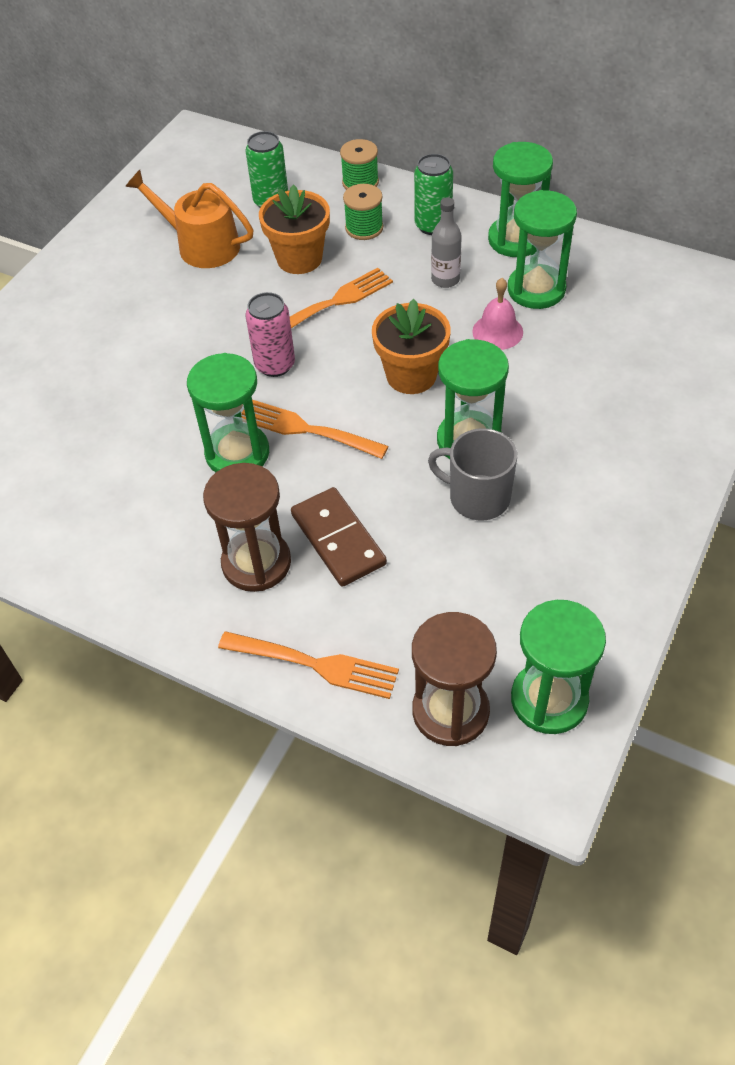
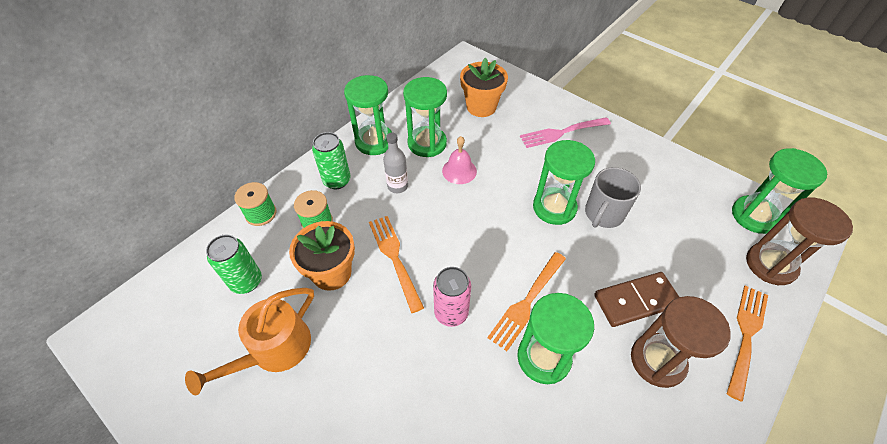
camera: 80 degrees left, 0 degrees up
(411, 375) = (487, 226): orange flower pot -> orange flower pot (481, 107)
(634, 435) = (562, 132): none -> pink fork

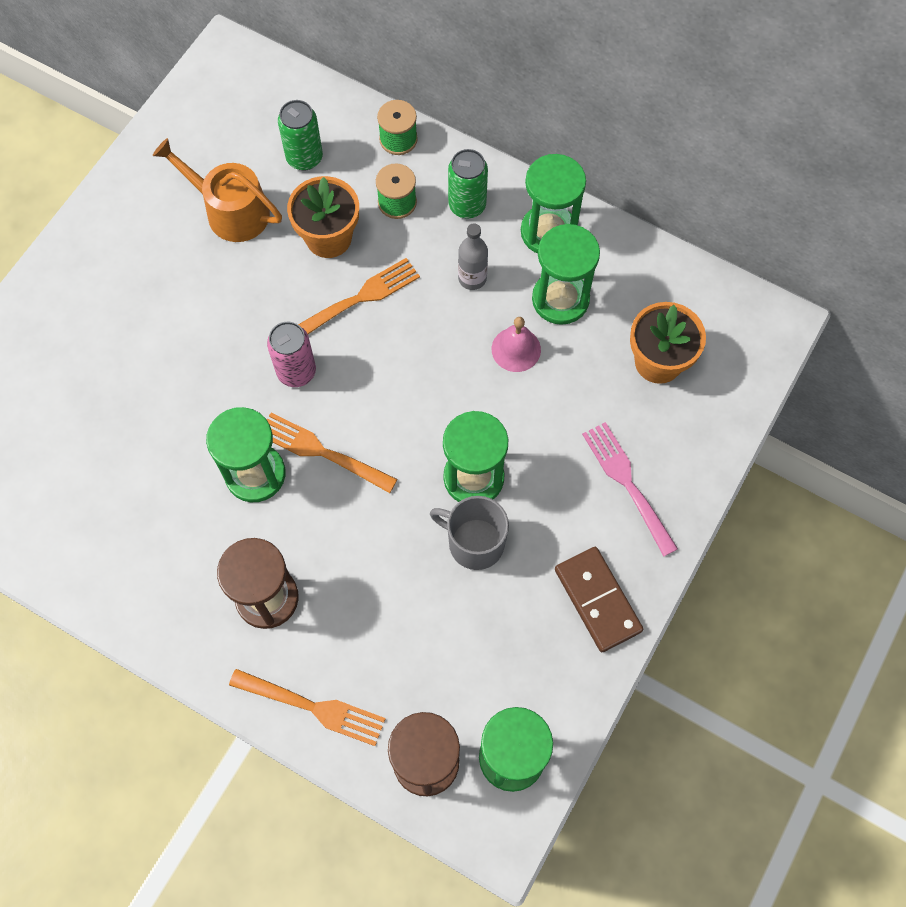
camera: 80 degrees right, 15 degrees up
(636, 301) = (342, 578): brown domino -> brown domino (597, 600)

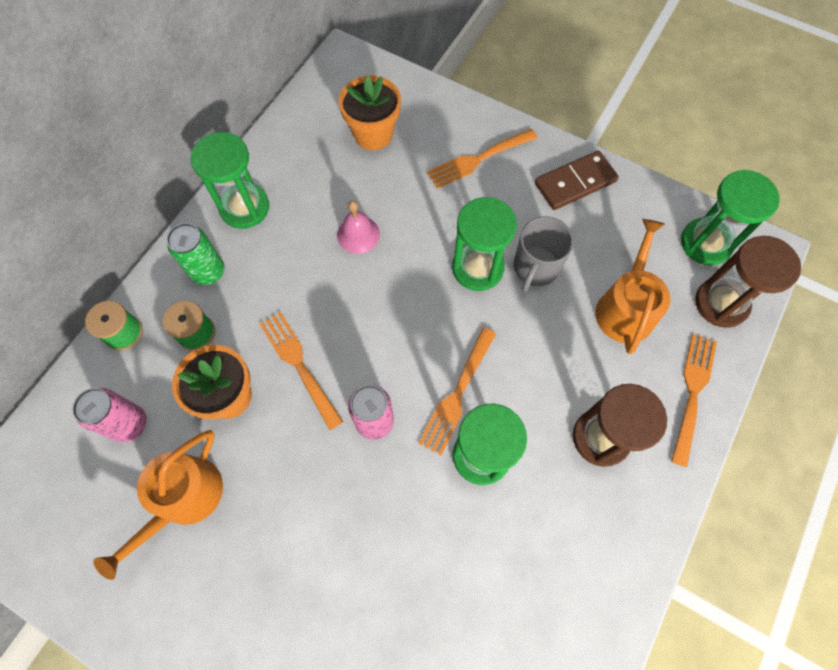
camera: 90 degrees left, 0 degrees up
(304, 158) = (129, 424): green can -> pink can
(422, 644) = (626, 307): none -> orange watering can
(472, 278) = (285, 268): grey bottle -> none
(560, 299) = (312, 200): green hourglass -> none
(628, 484) = (479, 159): pink fork -> orange fork

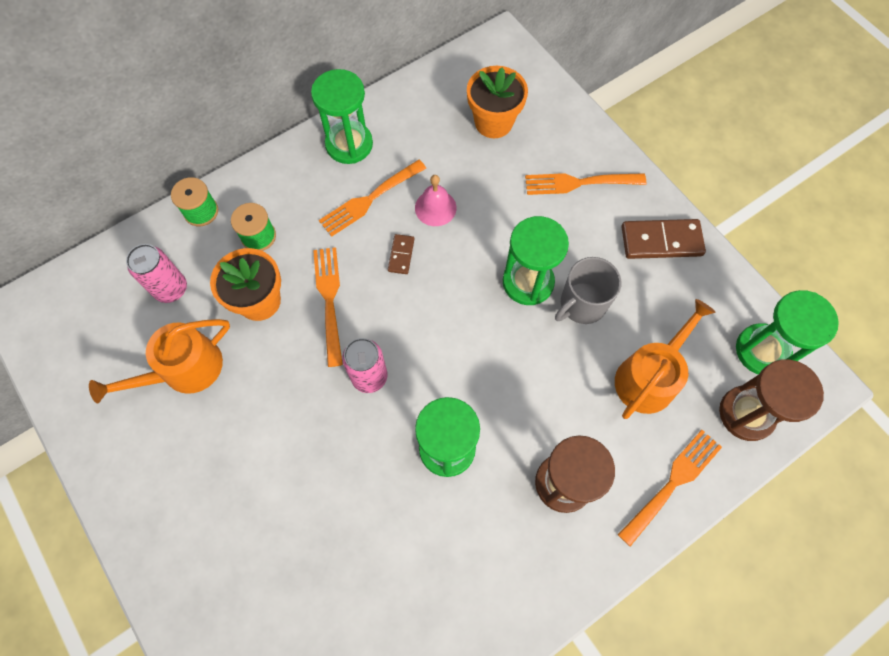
camera: 25 degrees right, 0 degrees up
(208, 272) = (292, 188): green can -> none
(347, 292) = (401, 255): none -> brown domino
(457, 393) = (453, 385): orange fork -> orange fork (370, 199)

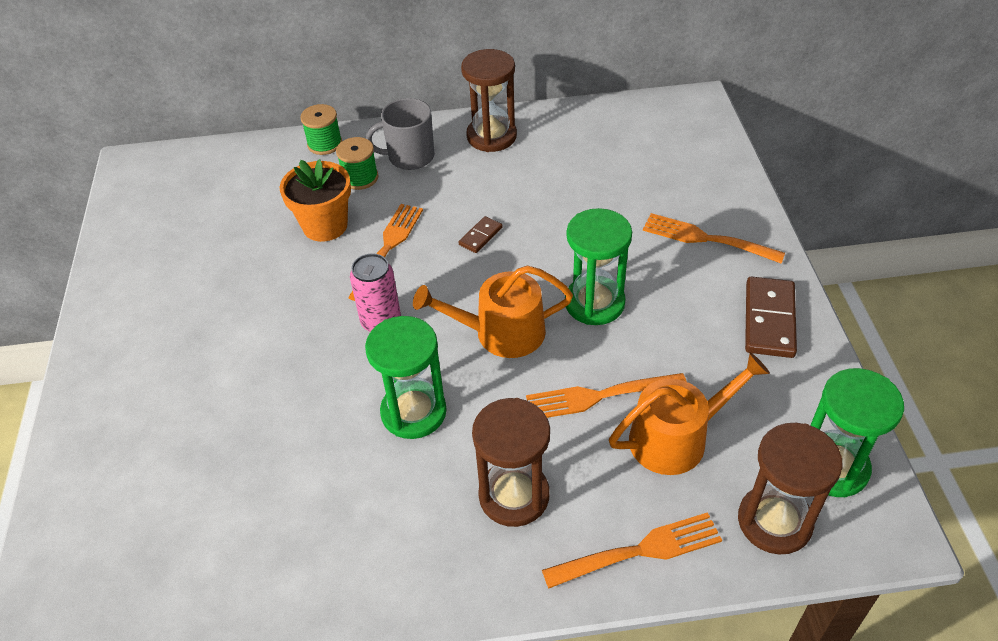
camera: 30 degrees right, 20 degrees down
(171, 289) = (258, 190): pink can -> none
(184, 369) = (223, 253): orange watering can -> orange watering can (501, 333)
(349, 144) = (491, 136): green hourglass -> brown hourglass
(370, 199) = (482, 183): orange fork -> orange fork (600, 395)
(435, 208) = (540, 210): pink bell -> none
(493, 122) = (646, 162): orange flower pot -> none
(581, 304) = (640, 343): grey mug -> grey mug (409, 157)
(661, 241) = (769, 320): brown domino -> brown domino turned 75 degrees clockwise

